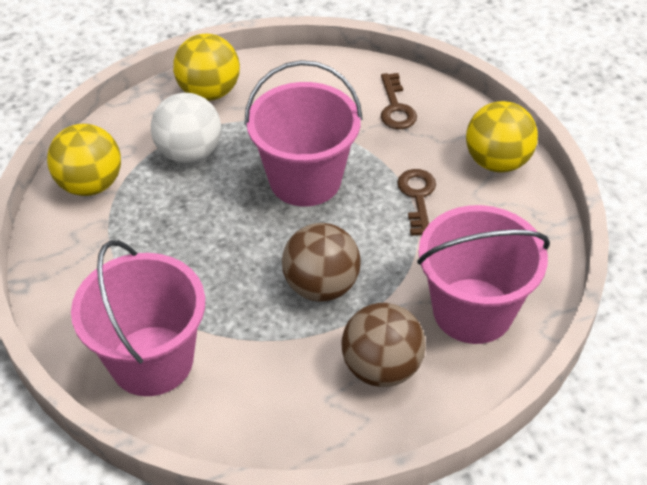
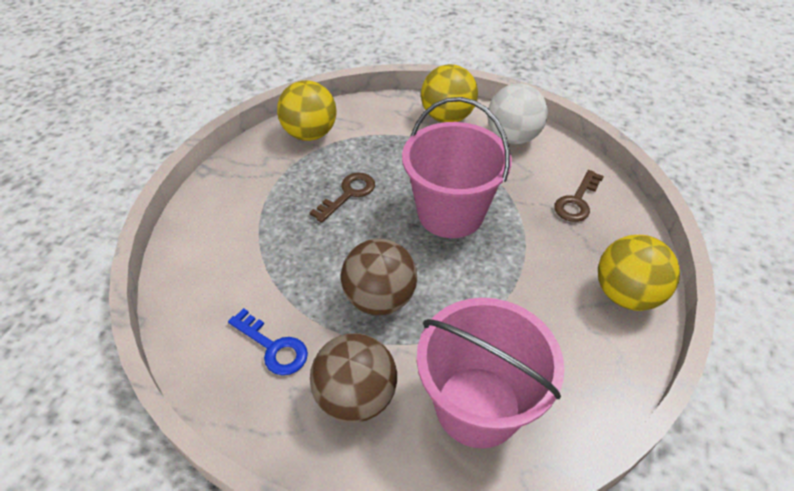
camera: 40 degrees right, 0 degrees up
(152, 360) = (216, 271): pink bucket -> none
(189, 153) = (391, 149): white ball -> white ball (512, 137)
(277, 381) = (273, 347): none -> blue key
(417, 197) = (525, 280): brown key -> brown key (348, 194)

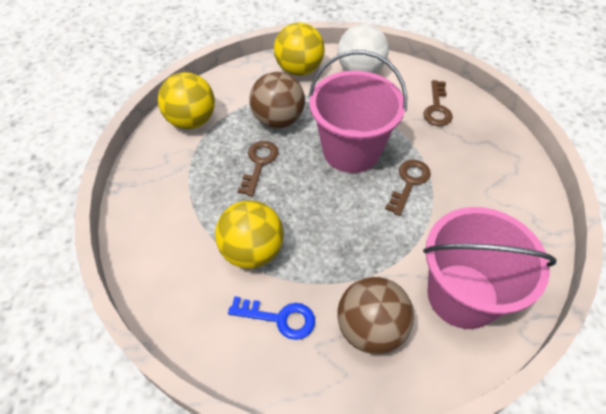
camera: 25 degrees left, 5 degrees up
(379, 298) = (339, 242): brown ball -> brown ball (278, 120)
(493, 267) = (409, 182): none -> brown key
(626, 294) = (511, 168): yellow ball -> yellow ball (252, 251)

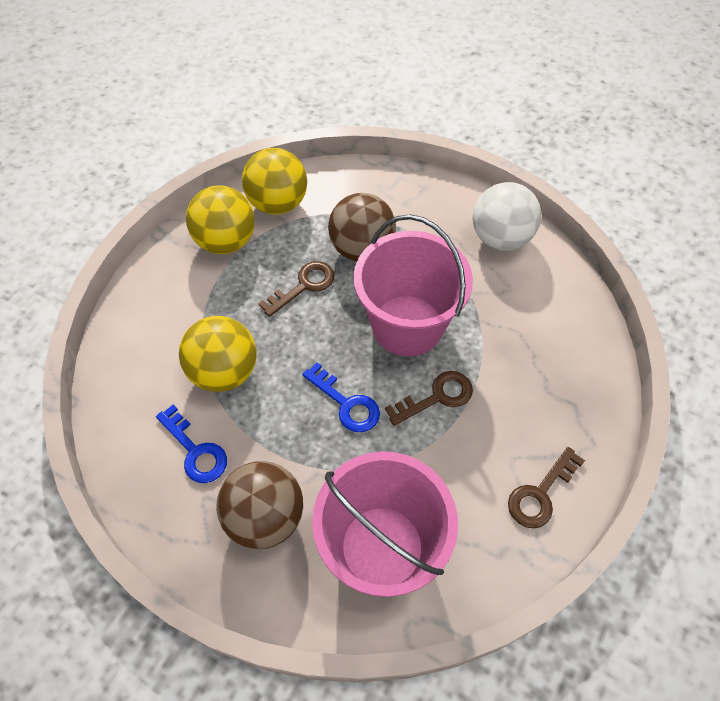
camera: 35 degrees right, 5 degrees up
(299, 69) = (433, 201): yellow ball -> yellow ball (226, 241)
(357, 220) = (346, 403): none -> blue key
(437, 108) = (550, 331): brown key -> brown key (540, 494)

